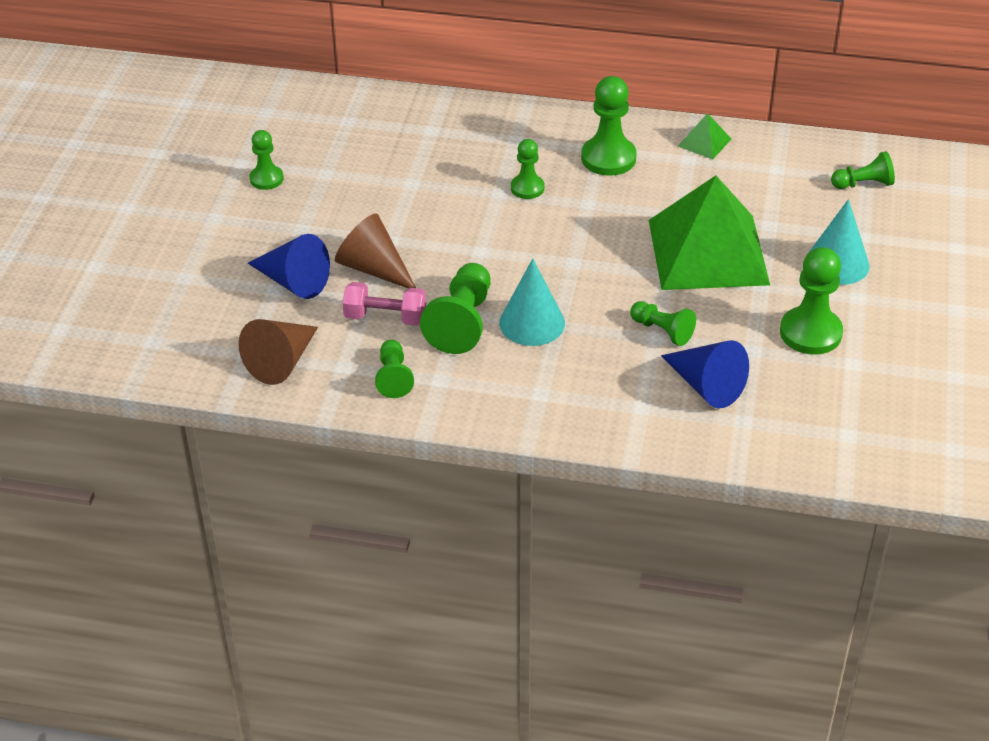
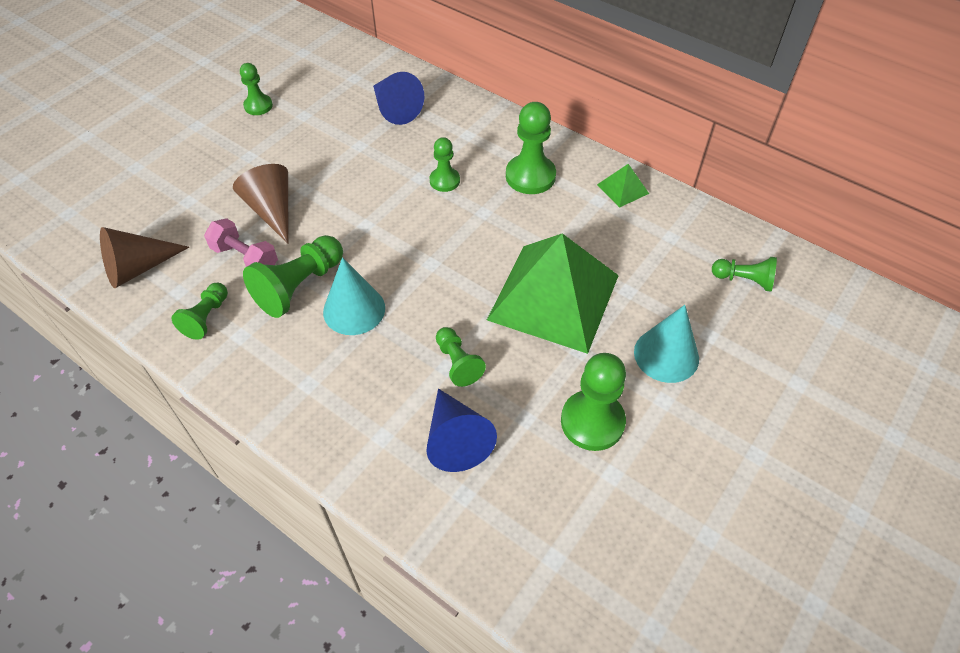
camera: 25 degrees right, 10 degrees up
(293, 282) = (205, 199): blue cone -> blue cone (395, 109)

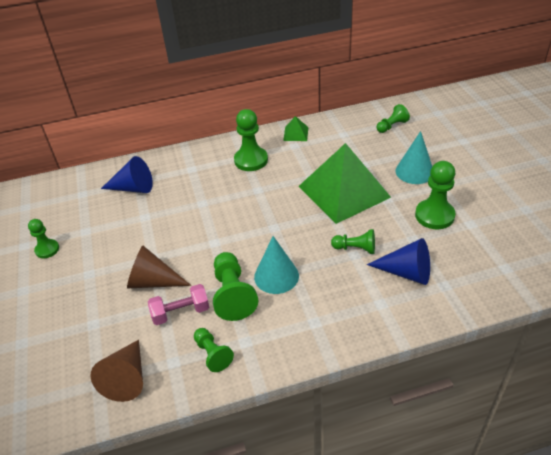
camera: 50 degrees left, 10 degrees down
(444, 181) = (217, 194): green pawn -> none

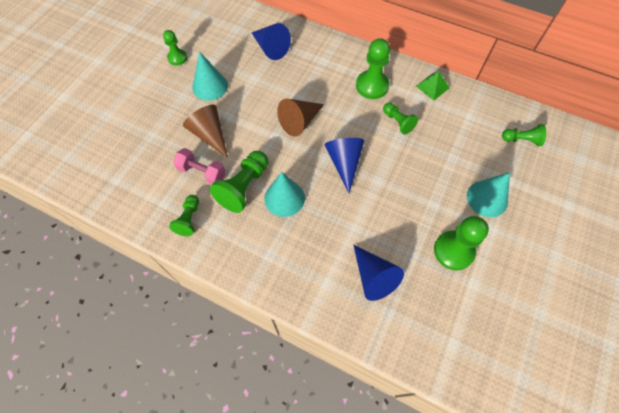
camera: 40 degrees right, 20 degrees up
(108, 248) = (210, 86): none -> turquoise cone
(127, 378) = (131, 190): brown cone -> brown cone (300, 122)
(293, 220) = (344, 163): none -> blue cone
(343, 191) = (409, 169): green pyramid -> none
(355, 248) = (360, 225): green pawn -> green pawn (398, 122)

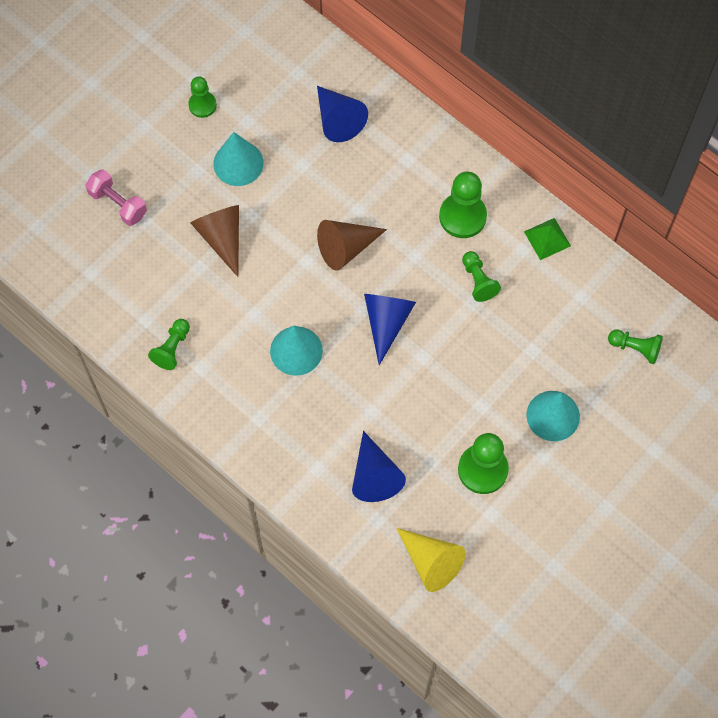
camera: 15 degrees right, 5 degrees up
(202, 172) = (201, 289): pink dumbbell -> pink dumbbell (118, 204)
(244, 187) = (249, 323): green pawn -> none
(443, 337) = (431, 562): none -> yellow cone

